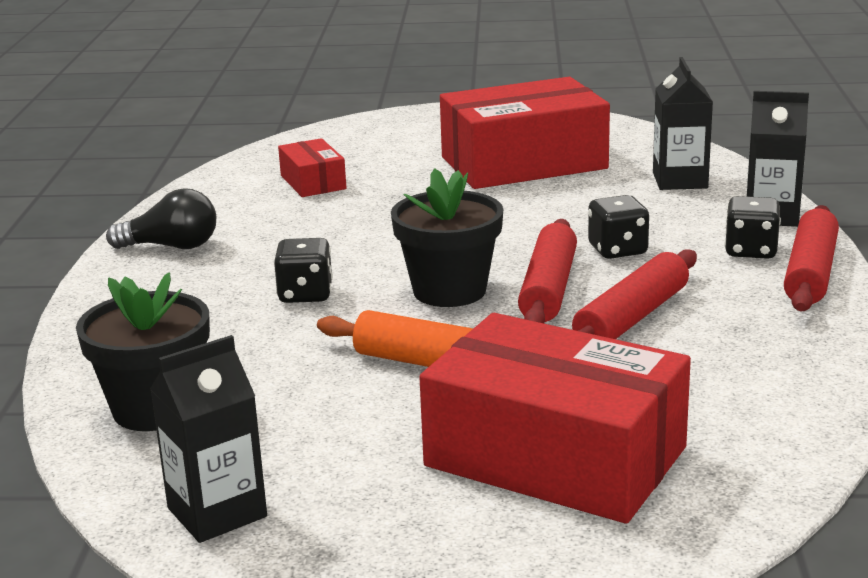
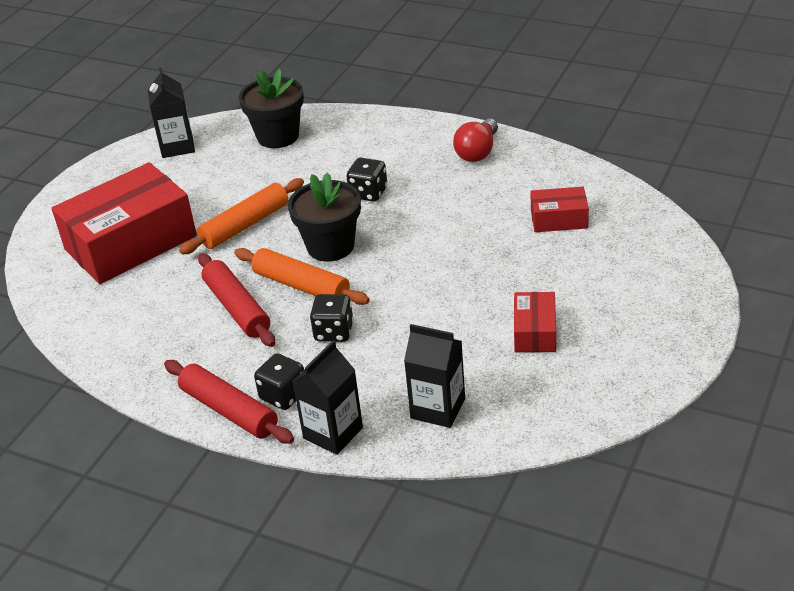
camera: 115 degrees right, 15 degrees up
(172, 246) = (477, 152): black light bulb -> red light bulb
(523, 163) = (535, 332): red box -> red box, size x0.47
(548, 289) = (301, 286): red rolling pin -> orange rolling pin

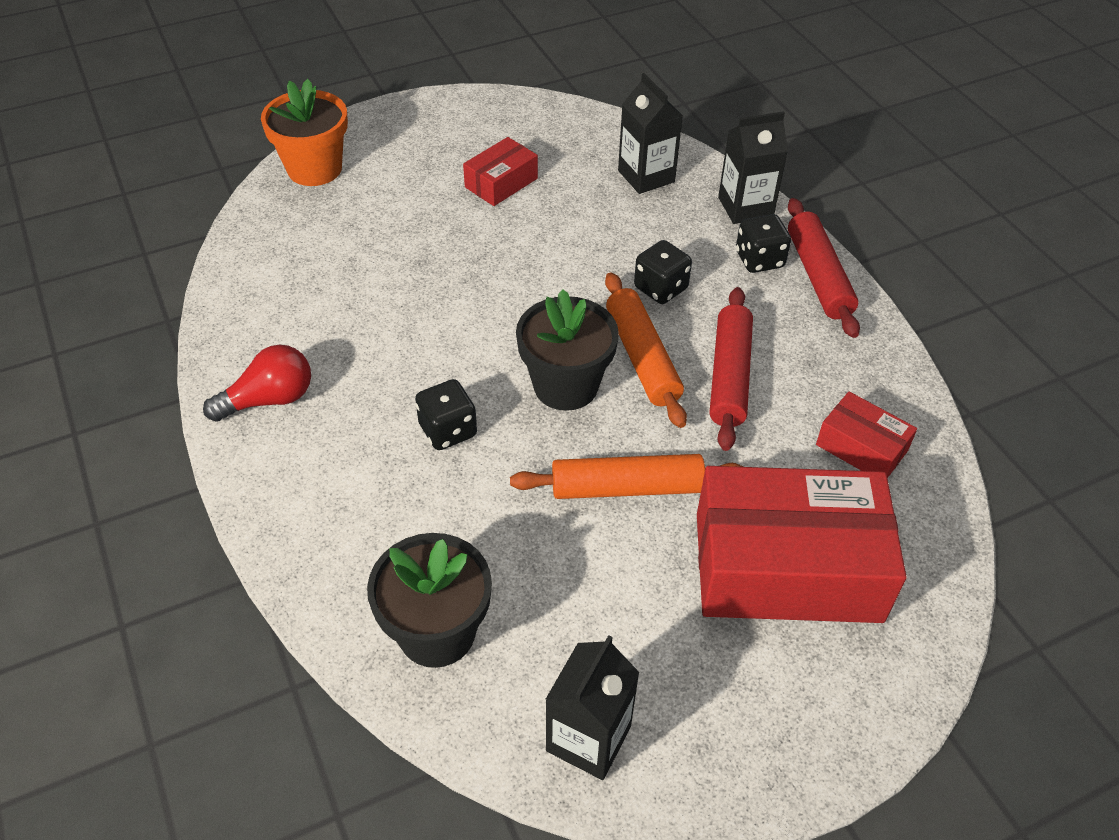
camera: 145 degrees left, 10 degrees up
(559, 219) = (330, 261): red box -> red box (861, 447)
(670, 259) = (314, 169): none -> orange flower pot

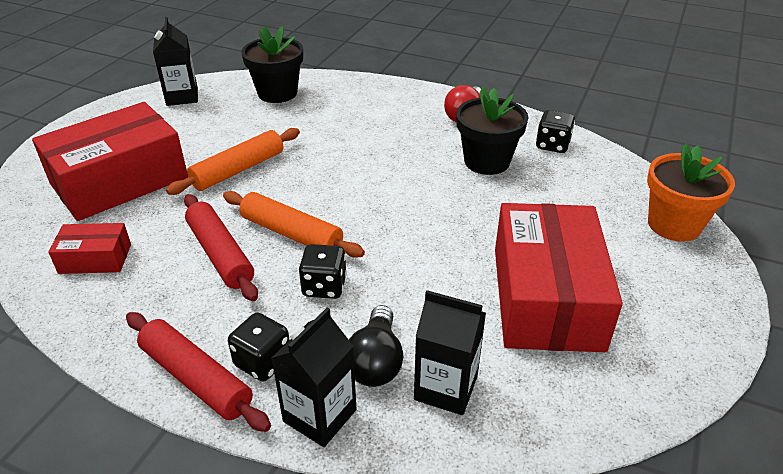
camera: 140 degrees right, 10 degrees down
(448, 430) = (362, 146): black dice -> black dice (552, 145)
(501, 183) = (546, 297): red box -> red box, size x2.13
(566, 386) = (323, 195): black flower pot -> black flower pot (486, 161)
(676, 215) = (376, 361): none -> black light bulb

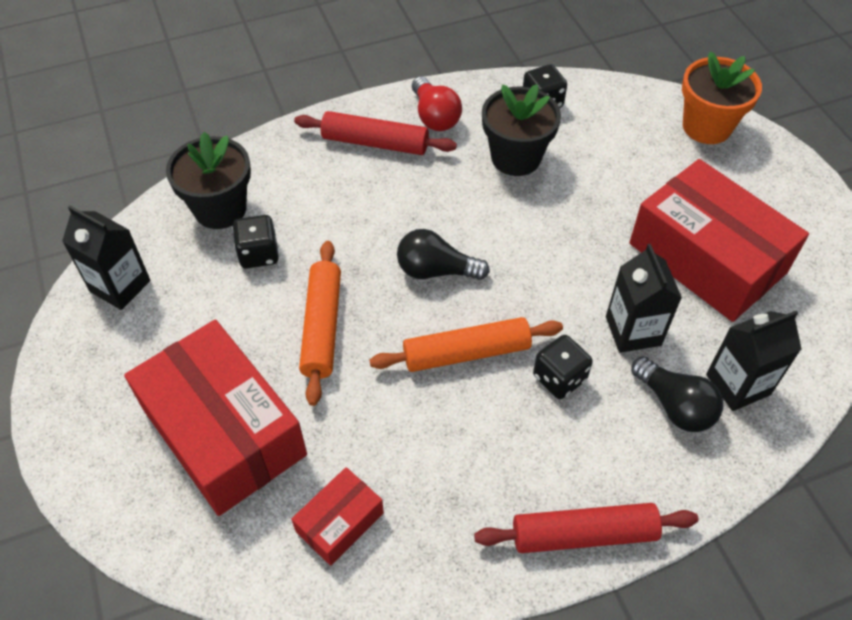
camera: 45 degrees left, 15 degrees up
(119, 181) = (223, 431): red box -> red box turned 45 degrees counterclockwise
(220, 254) = (439, 421): red rolling pin -> red rolling pin (375, 143)
(263, 362) = (607, 477): black dice -> black dice (259, 254)
(320, 415) = (696, 478): black carton -> black carton (633, 331)
(342, 184) = (435, 270): none -> black light bulb

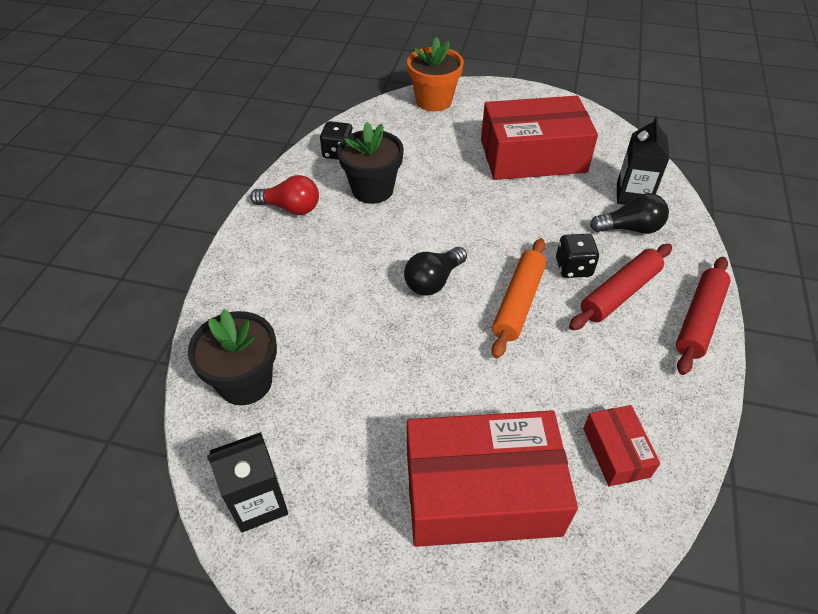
camera: 55 degrees left, 5 degrees down
(259, 254) = (320, 379): black dice -> none
(322, 327) = (429, 373): orange rolling pin -> none
(375, 143) = (280, 252): red rolling pin -> red rolling pin (619, 293)
(633, 331) = (562, 215): black carton -> none

